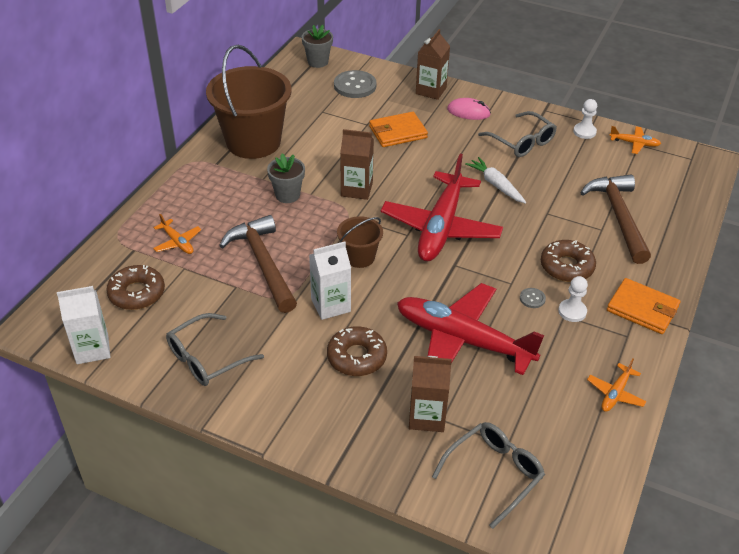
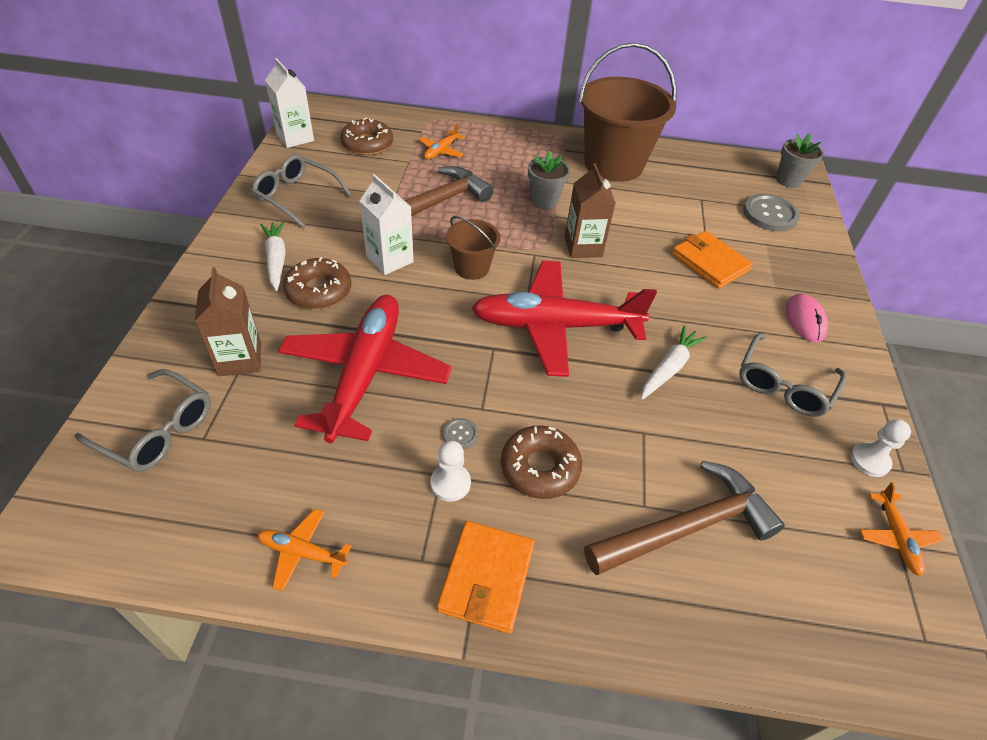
camera: 70 degrees right, 5 degrees up
(303, 382) = (276, 260): none -> white carrot
(431, 90) = (819, 278): brown carton -> none

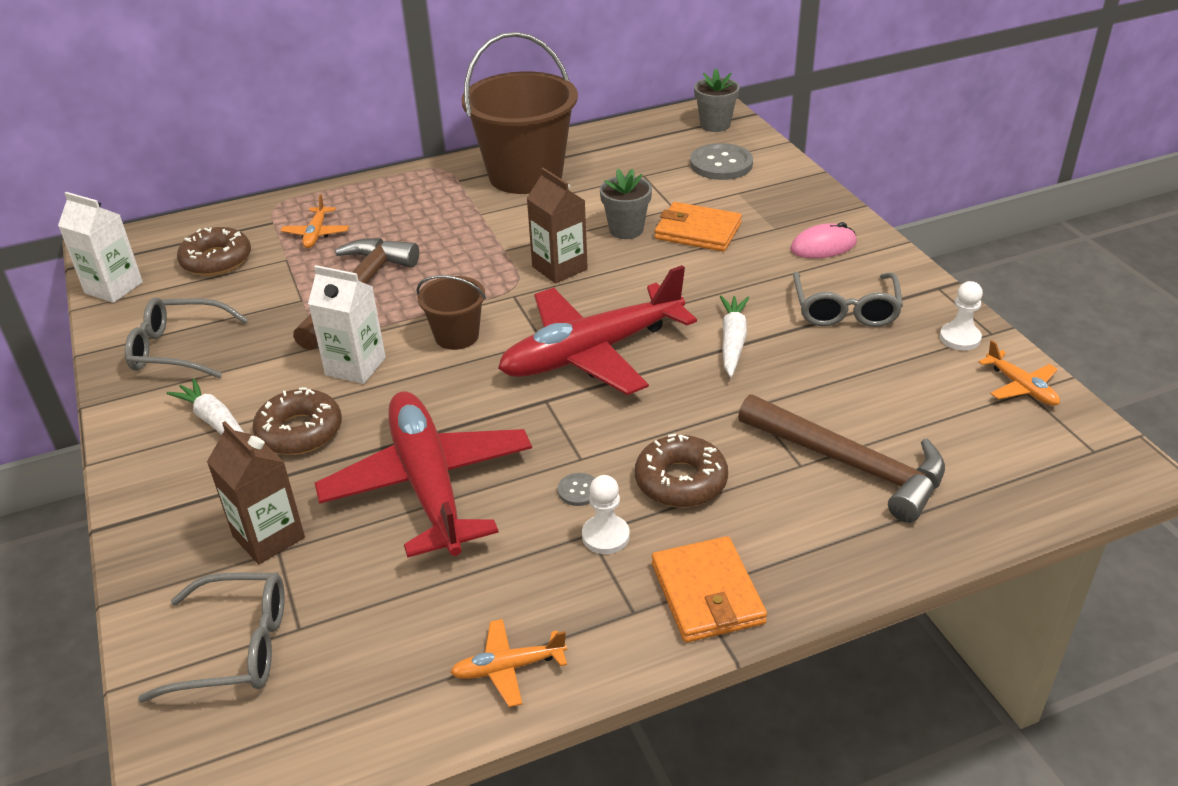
camera: 25 degrees left, 10 degrees down
(544, 201) = (480, 240): grey flower pot -> grey flower pot (626, 230)
(686, 527) = (849, 464): brown hammer -> brown hammer turned 90 degrees clockwise
(805, 320) = (823, 246): pink mouse -> pink mouse turned 75 degrees counterclockwise

